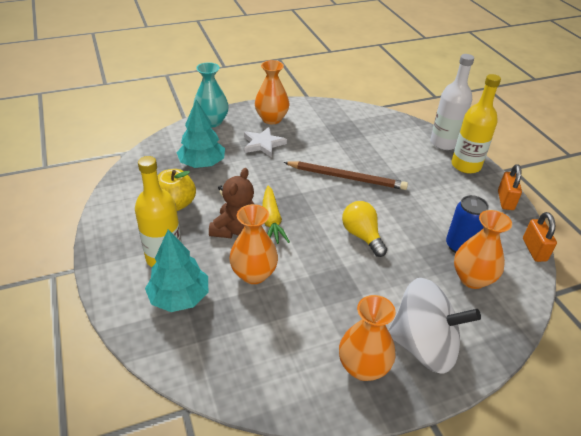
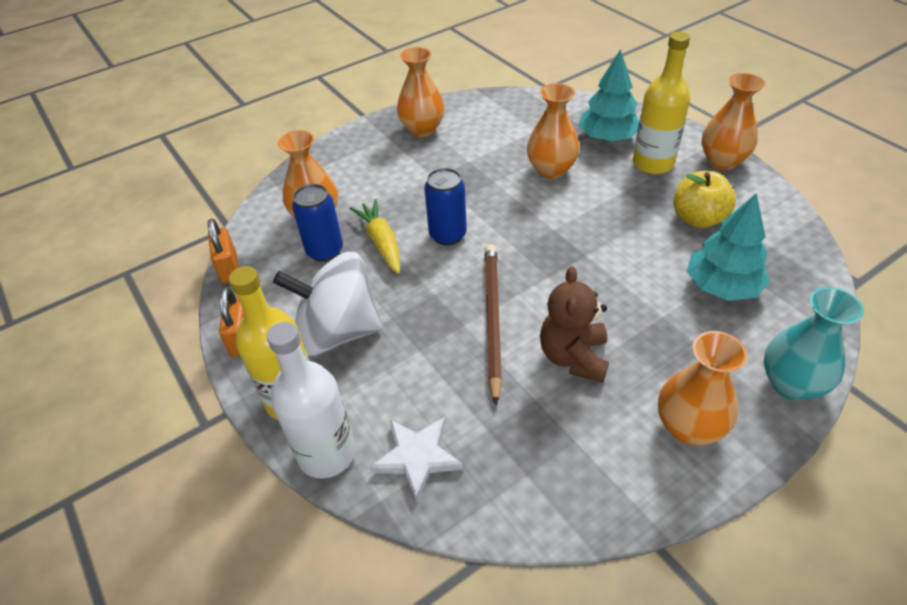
camera: 170 degrees right, 5 degrees up
(108, 244) = (722, 161): none -> orange vase
(235, 229) = (602, 207): brown teddy bear -> brown teddy bear (573, 357)
(263, 144) = (660, 353): white star -> white star (417, 457)
(271, 221) = (566, 227): yellow carrot -> yellow carrot (381, 242)
(346, 177) = (492, 318): brown pencil -> brown pencil turned 90 degrees clockwise
(362, 236) = (448, 235): yellow light bulb -> blue can
(424, 346) = (371, 153): white spinning top -> white spinning top (337, 332)

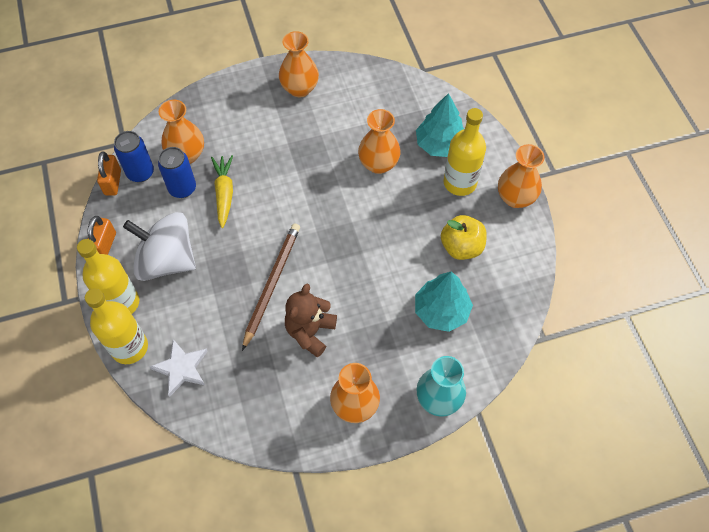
camera: 15 degrees right, 15 degrees up
(327, 453) = (129, 347): white bottle -> yellow bottle
(448, 235) = (273, 202): blue can -> blue can (140, 173)

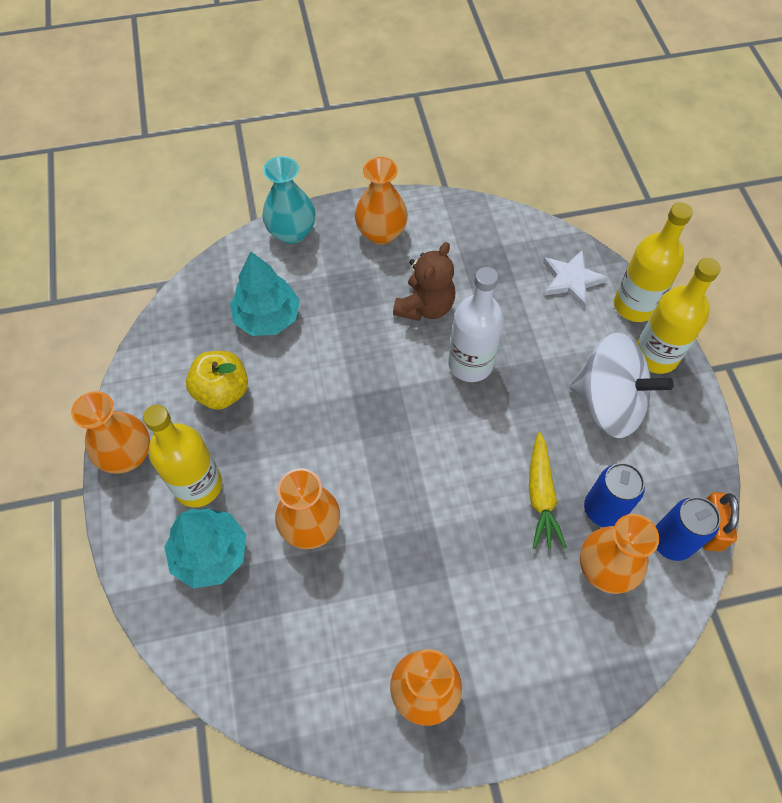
camera: 175 degrees left, 0 degrees up
(105, 245) = (696, 431): orange padlock -> none
(272, 284) = (470, 364): brown pencil -> white bottle

